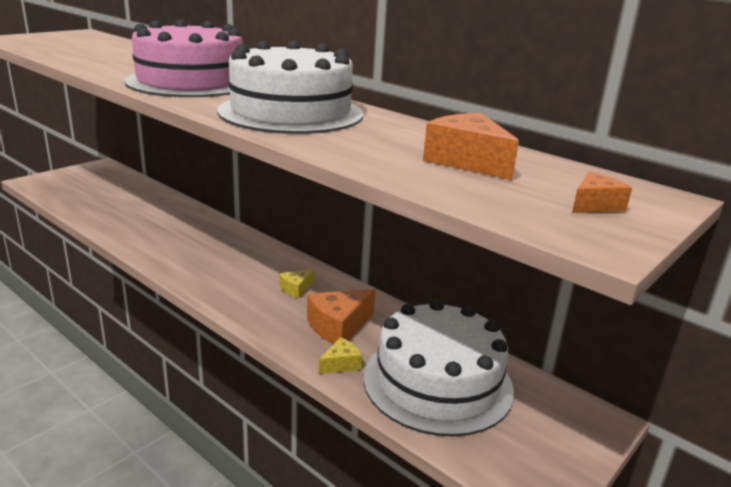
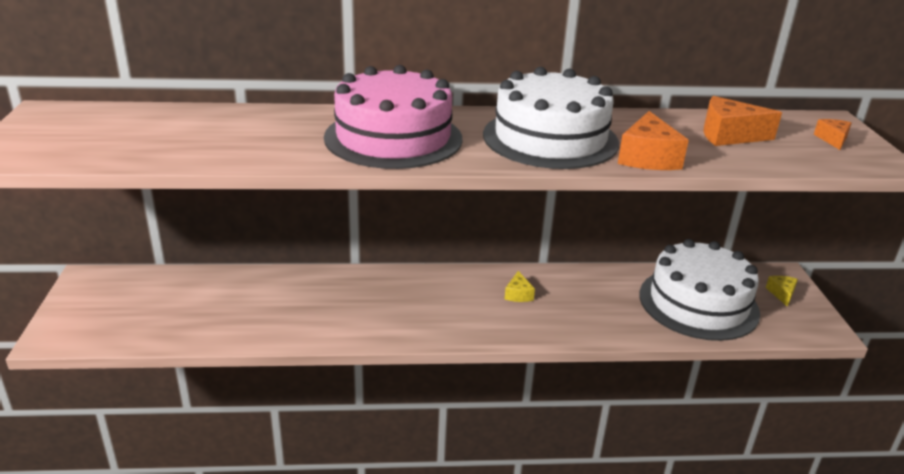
camera: 45 degrees left, 5 degrees up
(338, 327) = (593, 304): orange cheese -> orange cheese (647, 158)
(341, 364) = (641, 327): yellow cheese -> yellow cheese (782, 294)

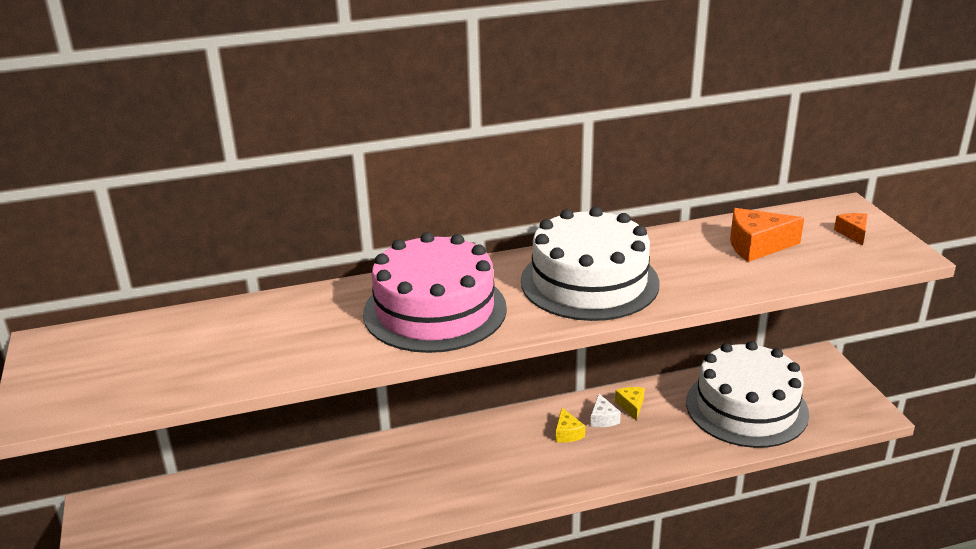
camera: 10 degrees left, 0 degrees up
(556, 288) = (603, 418): none -> white cheese
(647, 158) = (690, 289): orange cheese -> none
(782, 294) = (822, 381): yellow cheese -> yellow cheese (631, 406)

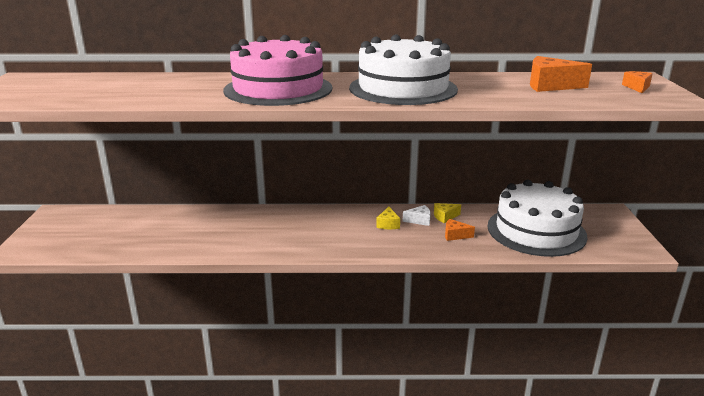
camera: 15 degrees right, 5 degrees down
(603, 418) = (419, 220): white cheese -> white cheese turned 105 degrees counterclockwise
(631, 406) = (445, 217): yellow cheese -> yellow cheese turned 120 degrees counterclockwise
(656, 435) = (455, 235): none -> orange cheese

